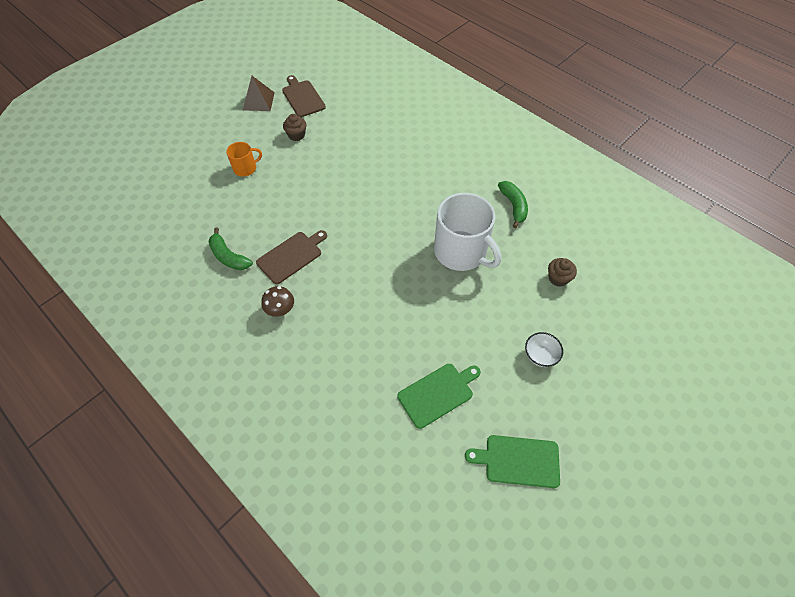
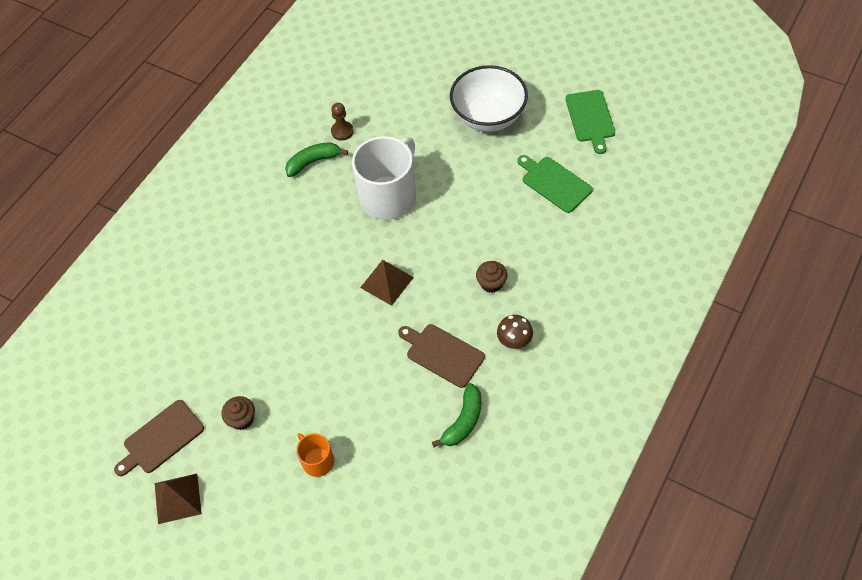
camera: 100 degrees left, 0 degrees up
(373, 233) = (387, 282): none -> brown pyramid
(540, 355) = (488, 117): white bowl -> white bowl, size x2.22
(544, 232) = (342, 131): none -> brown pawn
(558, 278) = (398, 114): brown cupcake -> brown cupcake (491, 283)

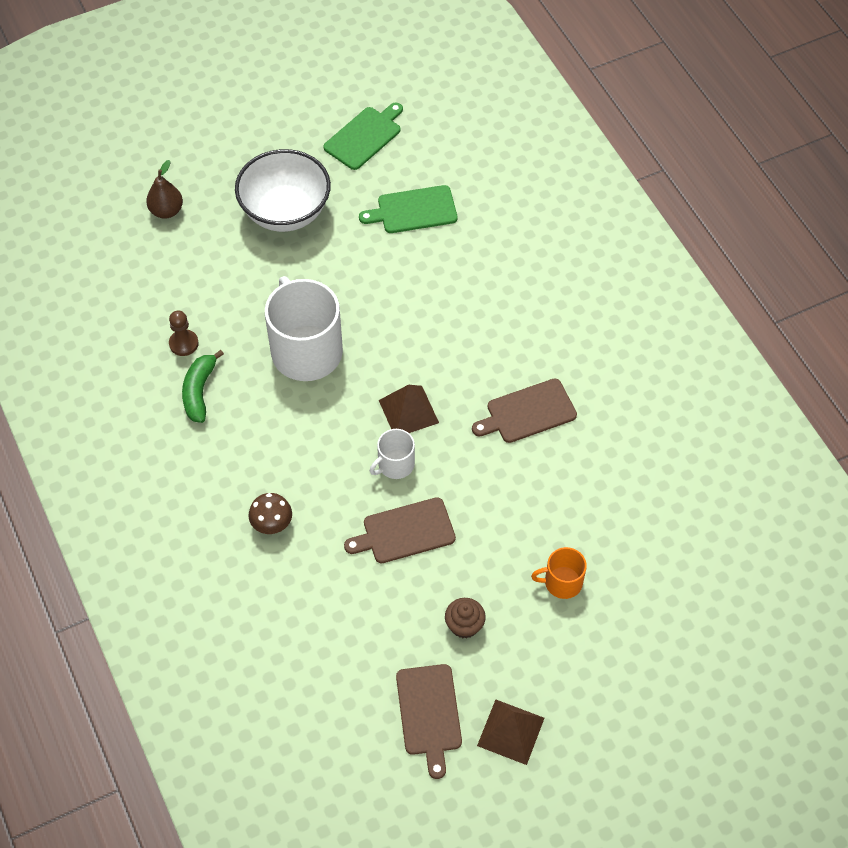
camera: 60 degrees left, 0 degrees up
(290, 339) = (405, 531): none -> brown cutting board
(338, 300) = (395, 464): none -> white mug
(434, 59) = (166, 211): none -> brown pear
(463, 421) = (611, 437): green banana -> none
(491, 283) = (483, 328): brown cupcake -> none
(514, 340) = (558, 347): brown mushroom -> brown mushroom (272, 523)
(590, 118) = (364, 137): green cutting board -> green cutting board turned 75 degrees counterclockwise

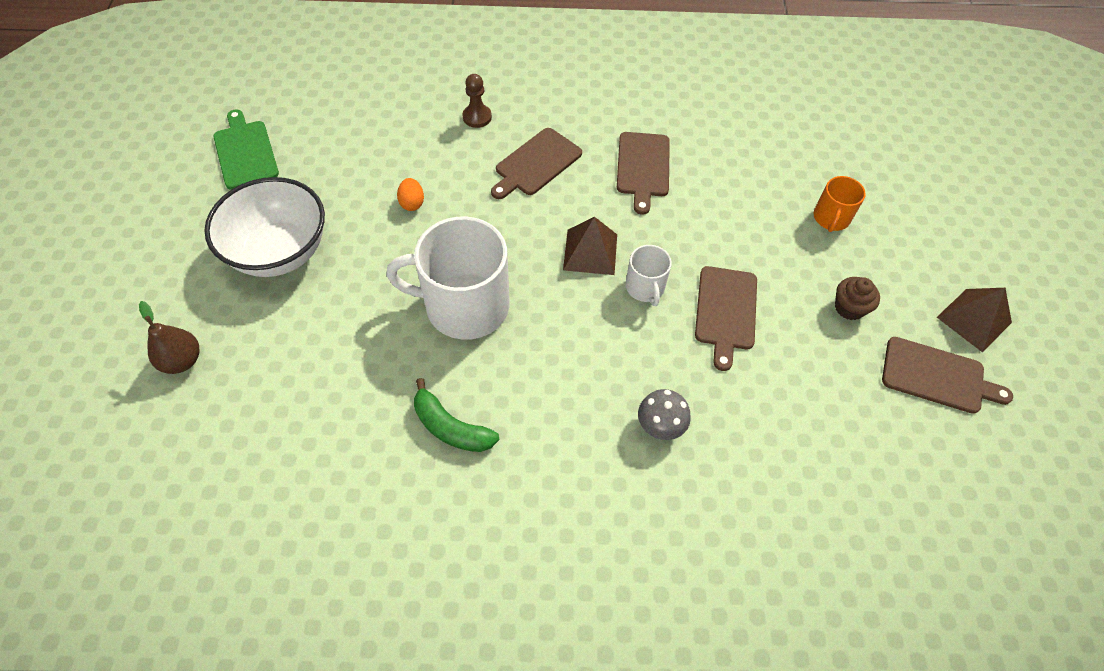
camera: 65 degrees left, 0 degrees up
(183, 343) = (376, 417): brown pawn -> brown pawn (477, 117)
(272, 523) = (660, 425): brown mushroom -> grey mushroom
(382, 268) = (412, 203): none -> orange egg
(413, 210) = (364, 153): green cutting board -> none
(480, 332) = (536, 163): none -> brown cutting board

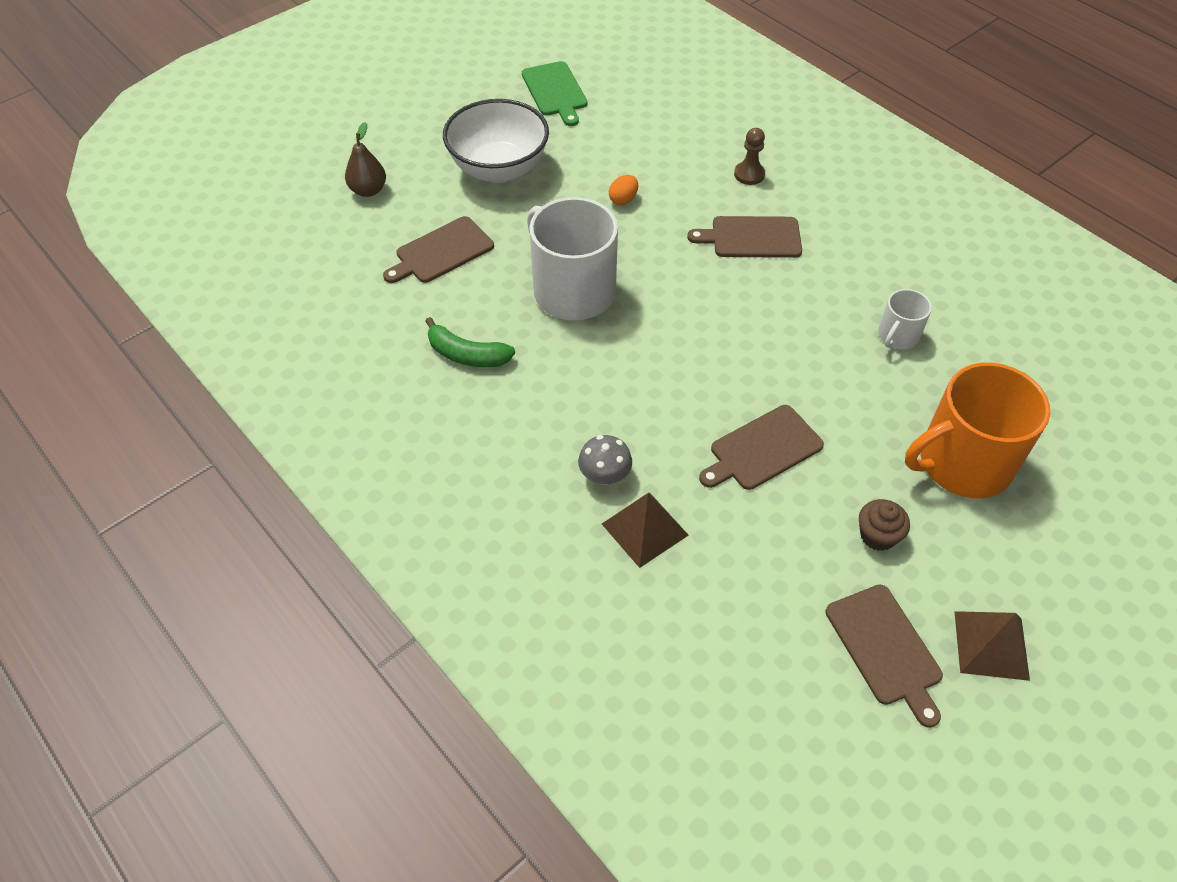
camera: 50 degrees right, 5 degrees down
(245, 152) = (555, 91): green cutting board -> green cutting board turned 135 degrees clockwise
(451, 427) = (467, 355): green banana -> green banana turned 60 degrees counterclockwise
(590, 252) = (711, 326): brown pyramid -> brown pyramid (645, 529)
(643, 167) = (838, 301): brown cutting board -> brown cutting board (441, 252)
(645, 287) = (720, 382): white mug -> white mug (897, 336)
(831, 218) = (962, 463): orange mug -> orange mug, size x2.05

